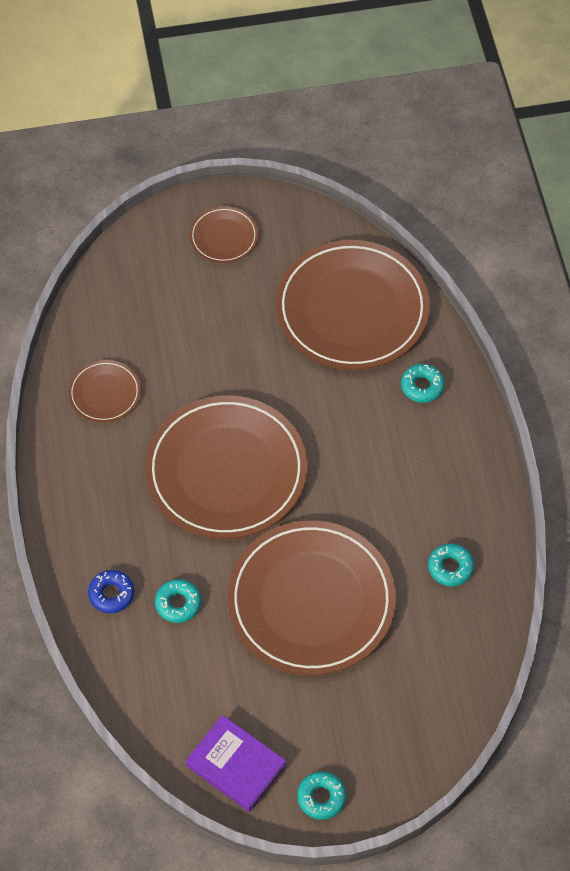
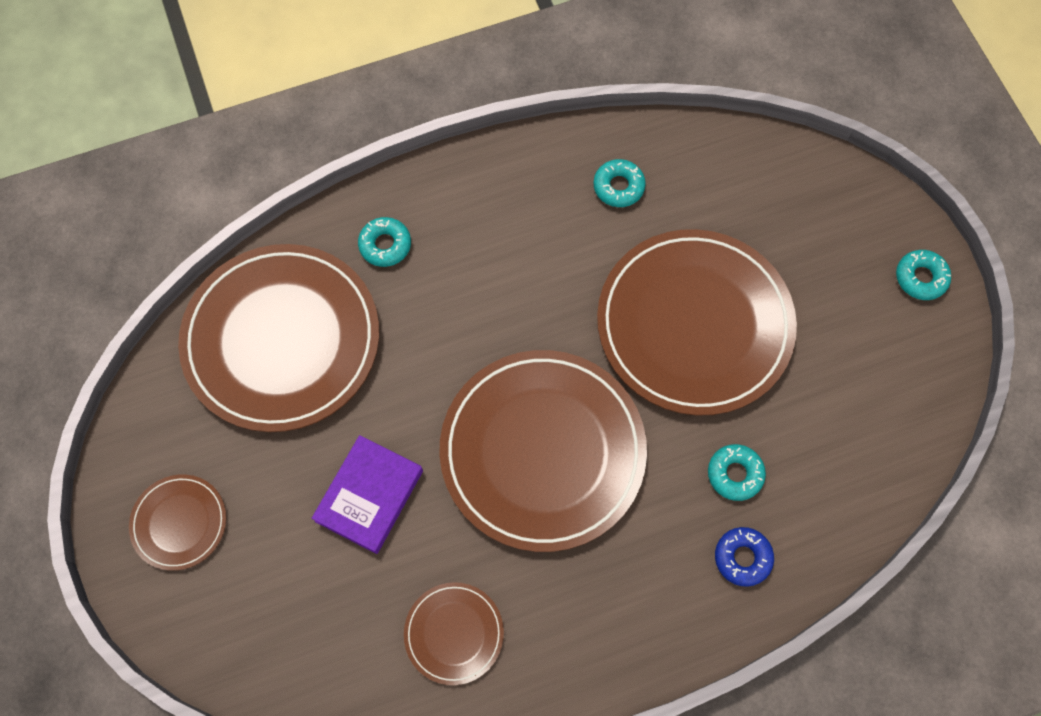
camera: 100 degrees left, 10 degrees up
(236, 765) = (913, 371): purple book -> purple book (369, 496)

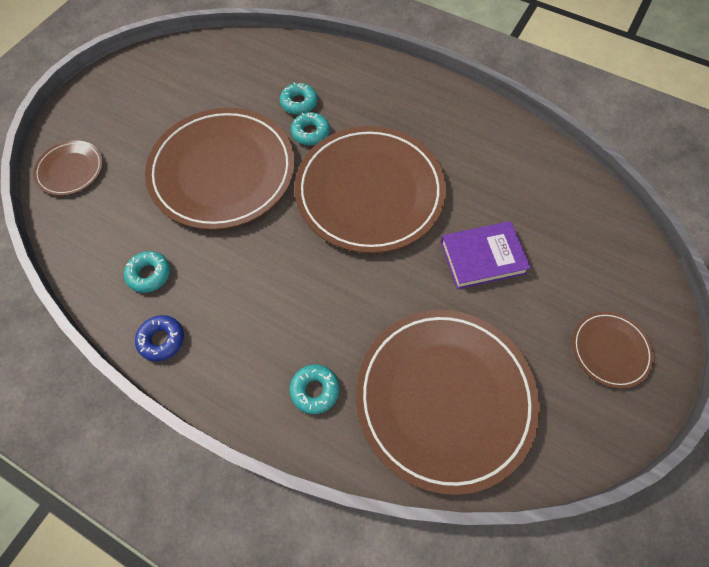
camera: 130 degrees left, 5 degrees down
(454, 633) = (503, 163): brown plate -> brown plate (70, 170)
(742, 558) = (340, 76): blue donut -> blue donut (162, 340)
(920, 278) = (105, 90): turquoise donut -> turquoise donut (310, 133)

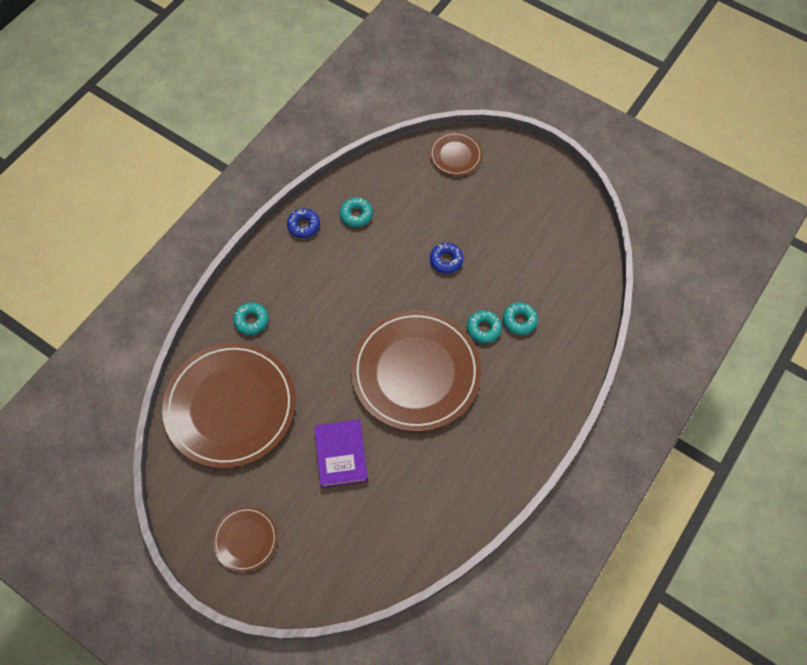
camera: 95 degrees right, 0 degrees up
(223, 171) = (446, 260): brown plate -> blue donut

